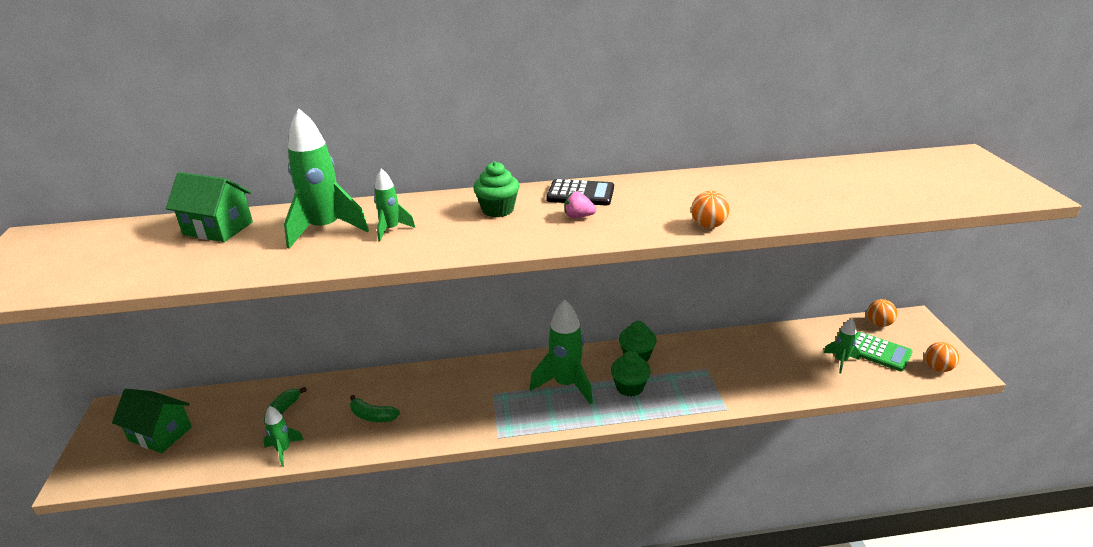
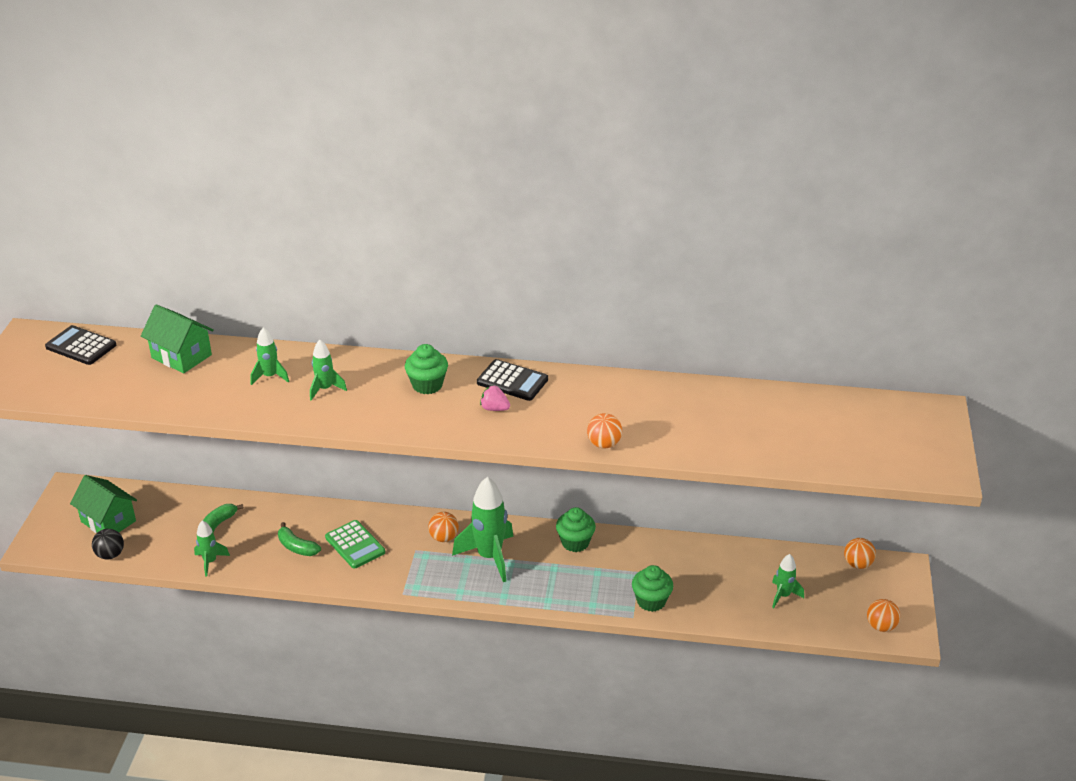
camera: 15 degrees right, 5 degrees up
(95, 238) = (81, 346): none -> black calculator
(168, 468) = (110, 555): none -> black ball
(325, 229) = (270, 376): green rocket -> green rocket, size x0.53
(515, 377) = (444, 538): none -> orange ball
(629, 387) = (550, 574): green cupcake -> green cupcake (651, 601)
(879, 352) = (832, 595): green calculator -> green calculator (355, 545)

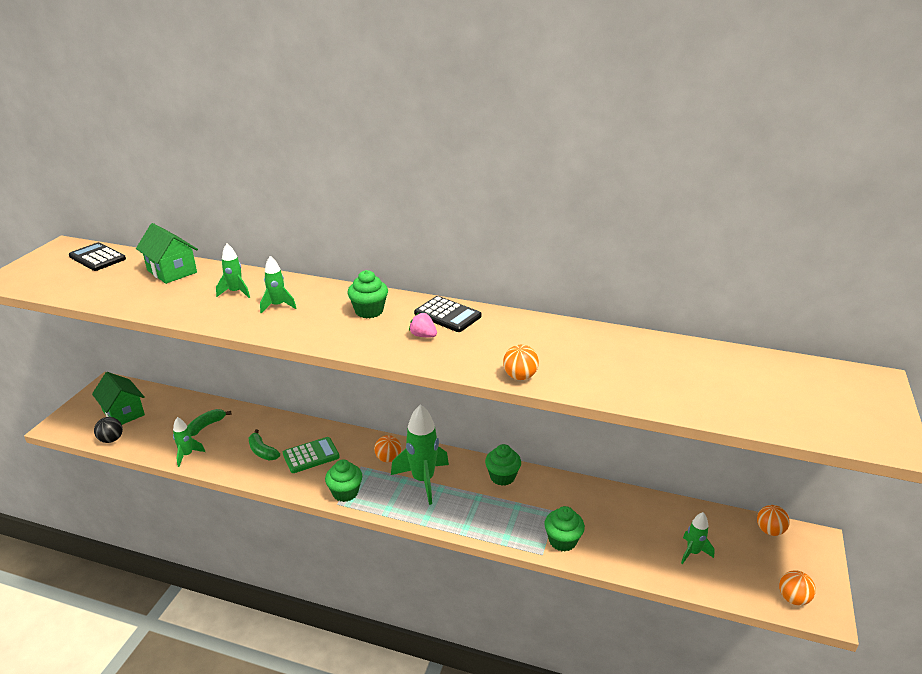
camera: 10 degrees right, 5 degrees down
(355, 545) = (311, 455): green calculator -> green calculator turned 90 degrees counterclockwise
(408, 581) = (345, 492): none -> green cupcake

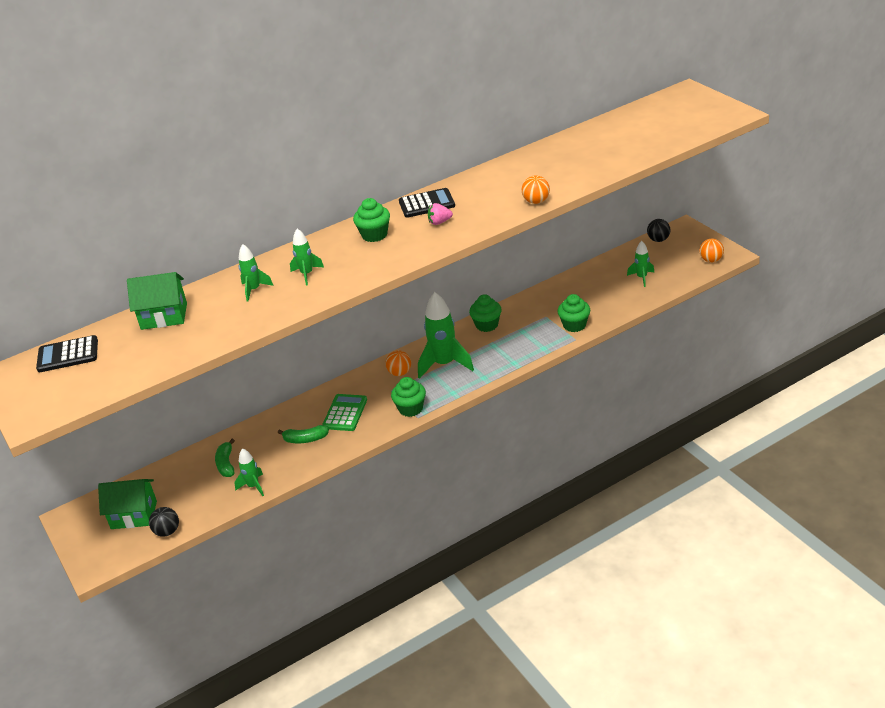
camera: 45 degrees left, 5 degrees up
(769, 530) = (658, 240): orange ball -> black ball

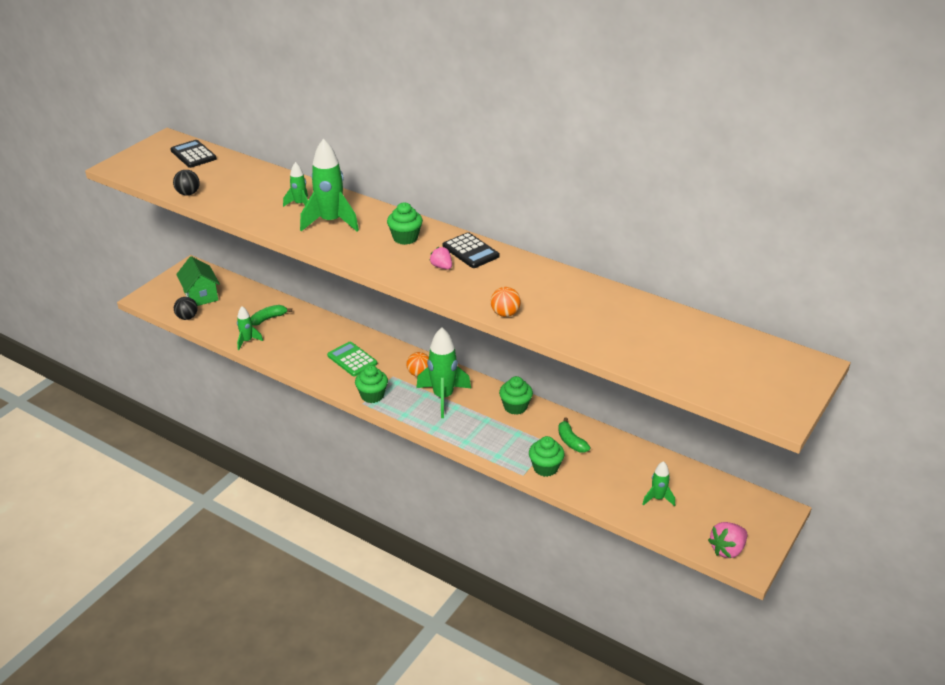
camera: 60 degrees right, 0 degrees up
(164, 316) = (252, 177): green house -> none
(305, 439) = (311, 349): green banana -> green banana (571, 441)
(307, 274) = (331, 222): green rocket -> green rocket, size x1.89
(345, 413) = (352, 359): green calculator -> green calculator turned 120 degrees counterclockwise
(658, 240) = (740, 495): black ball -> black ball (188, 193)
(711, 260) = (727, 549): orange ball -> pink strawberry

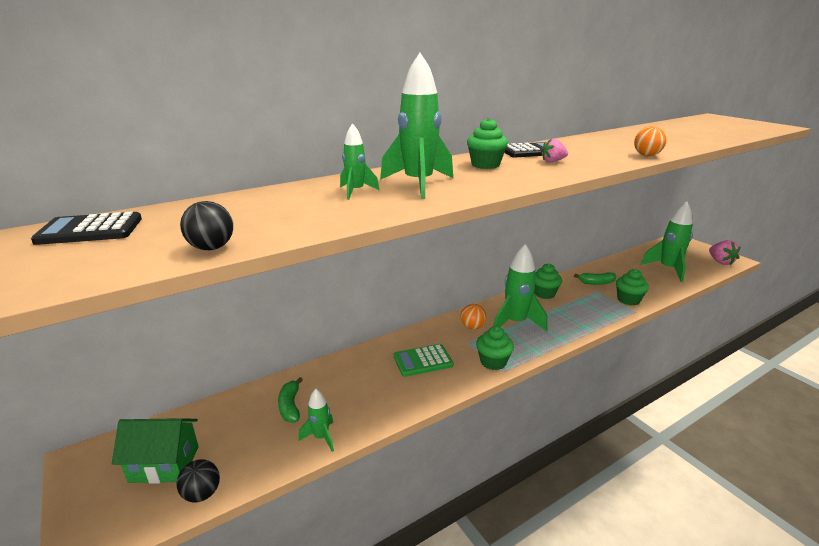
camera: 65 degrees left, 10 degrees down
(658, 498) = (668, 269): green rocket -> green rocket, size x1.89

